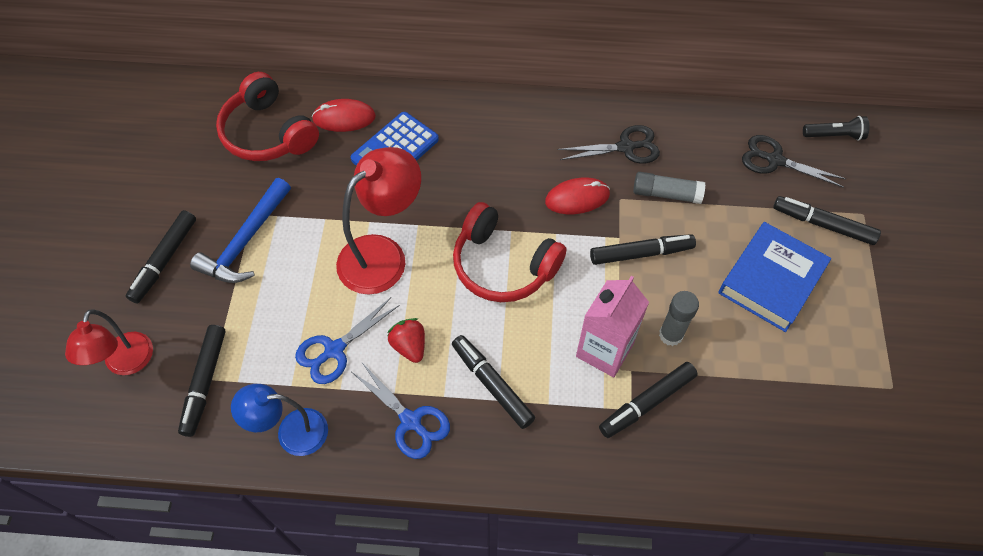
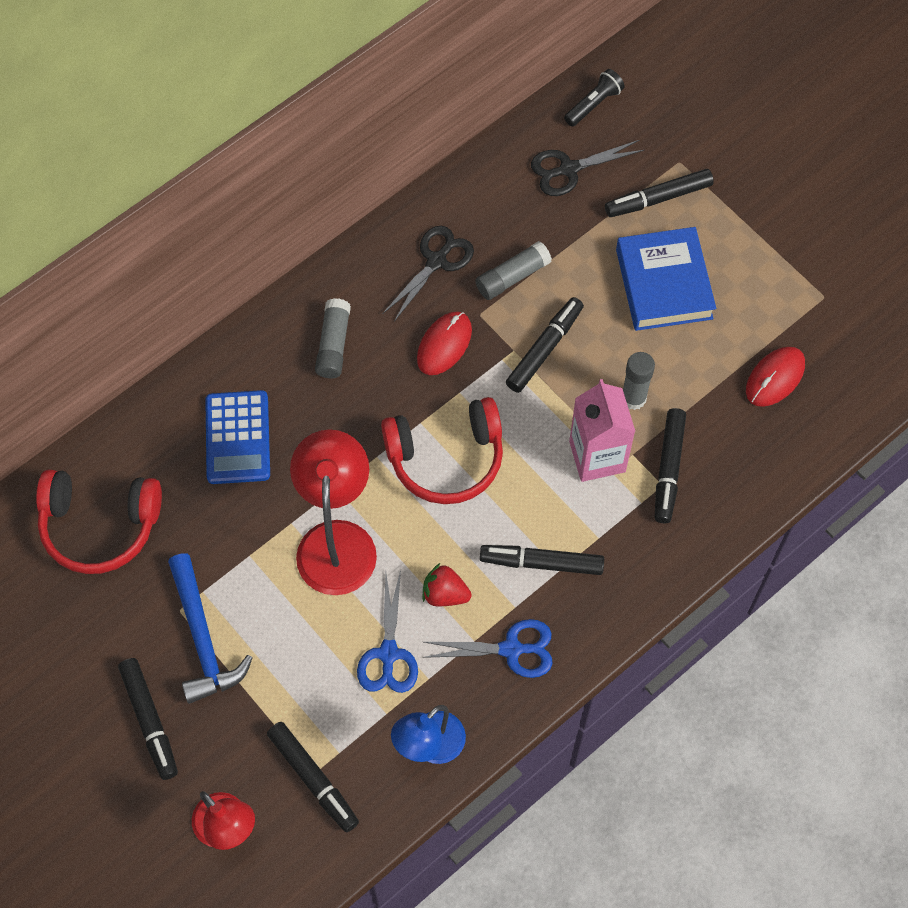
camera: 45 degrees left, 5 degrees up
(344, 118) = (155, 449): red mouse -> red mouse (775, 378)
(509, 144) = (333, 345): none -> grey glue stick

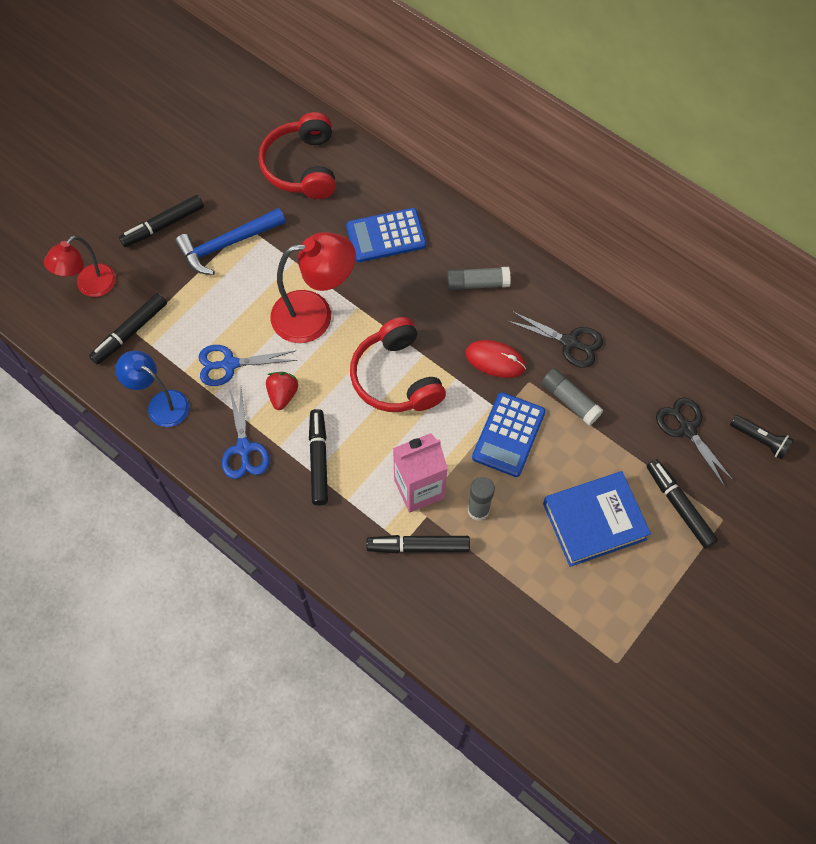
camera: 80 degrees right, 0 degrees up
(544, 349) = (508, 435): black marker -> blue calculator
(775, 378) = (523, 626): red mouse -> none

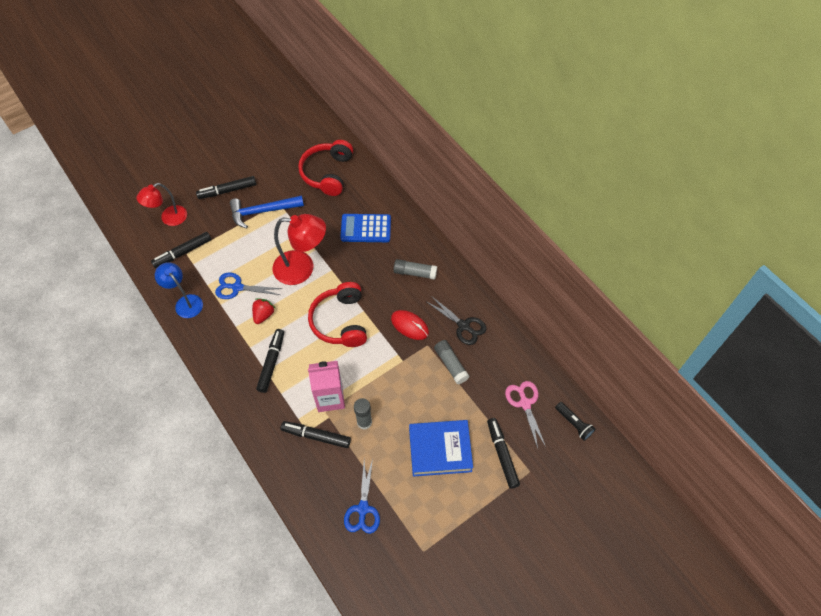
camera: 15 degrees right, 5 degrees down
(244, 448) = (227, 343): blue scissors -> blue scissors (363, 509)
(508, 435) = (401, 377): blue calculator -> none
(687, 429) = (525, 403): black scissors -> pink scissors

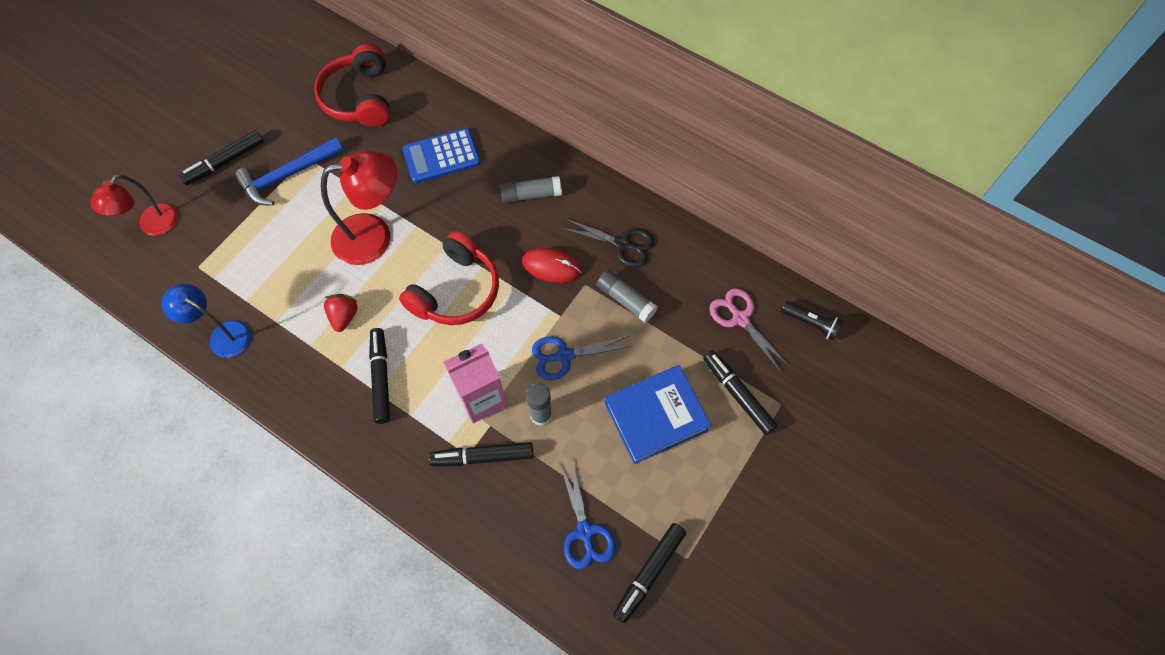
camera: 20 degrees left, 5 degrees up
(183, 252) = (192, 267): black marker -> black marker (649, 573)
(237, 287) = (291, 291): blue scissors -> blue scissors (564, 356)
(341, 321) = (456, 290): red headphones -> red headphones turned 120 degrees counterclockwise

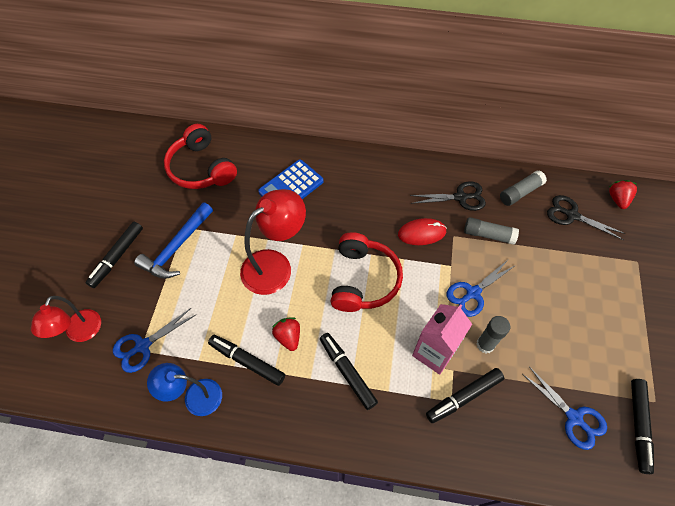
camera: 25 degrees left, 5 degrees down
(202, 263) = (143, 346): none -> blue scissors
(531, 195) = (374, 189): grey glue stick -> grey glue stick (520, 192)
(655, 416) = (564, 308): blue book -> none
(737, 394) = (606, 267): black marker -> black marker (247, 361)
(740, 318) = (571, 215): pink scissors -> black scissors
(811, 323) = (617, 199): black flashlight -> red strawberry

